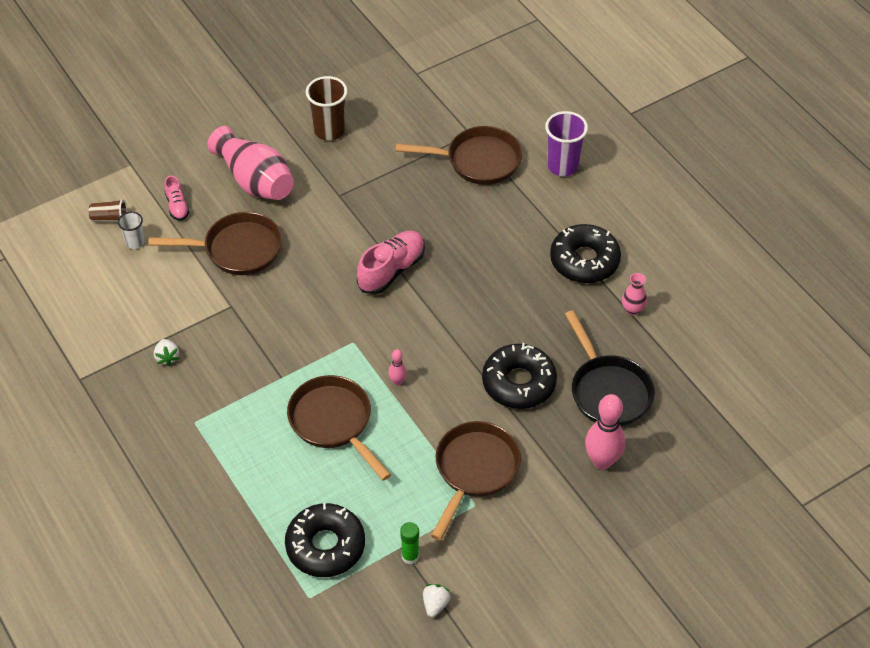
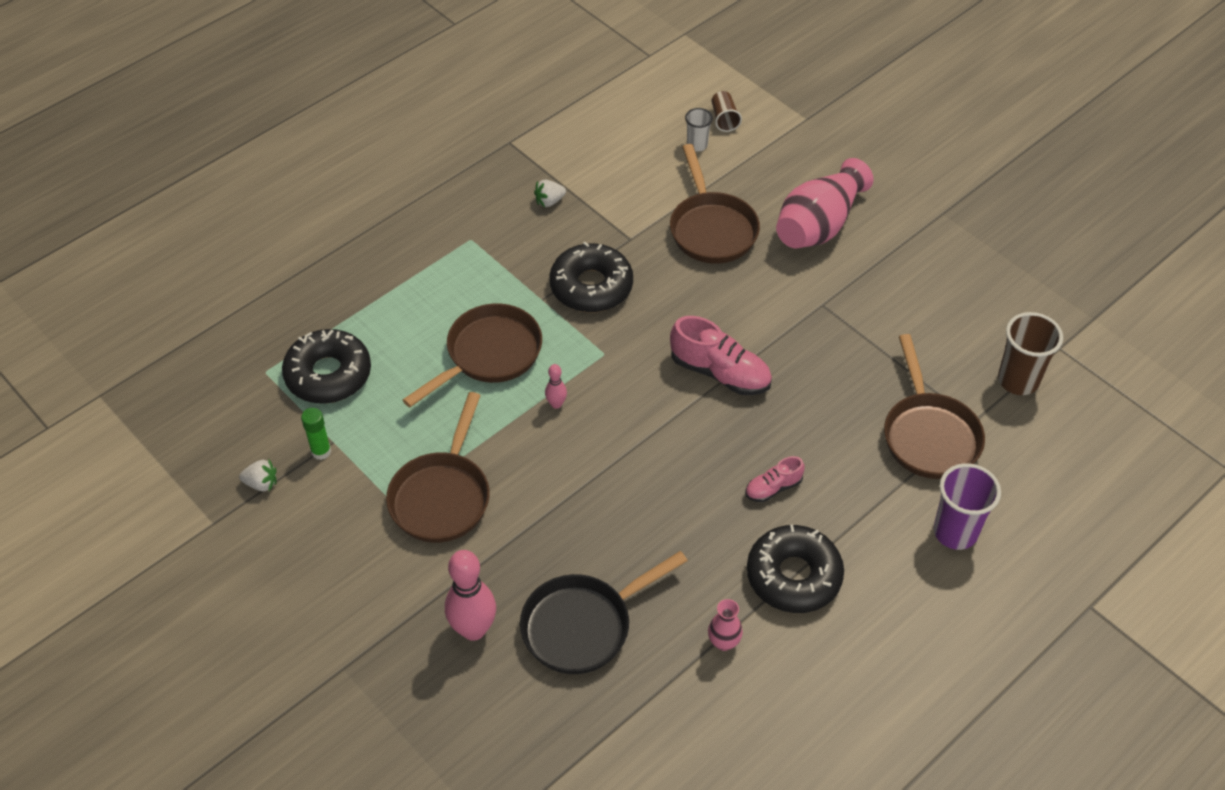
camera: 80 degrees right, 0 degrees up
(177, 206) = (758, 167): pink shoe -> pink shoe (773, 488)
(329, 131) = (923, 278): brown cup -> brown cup (1018, 380)
(474, 470) = (442, 496): brown pan -> brown pan turned 90 degrees clockwise
(518, 383) = (577, 525): black donut -> black donut (591, 286)

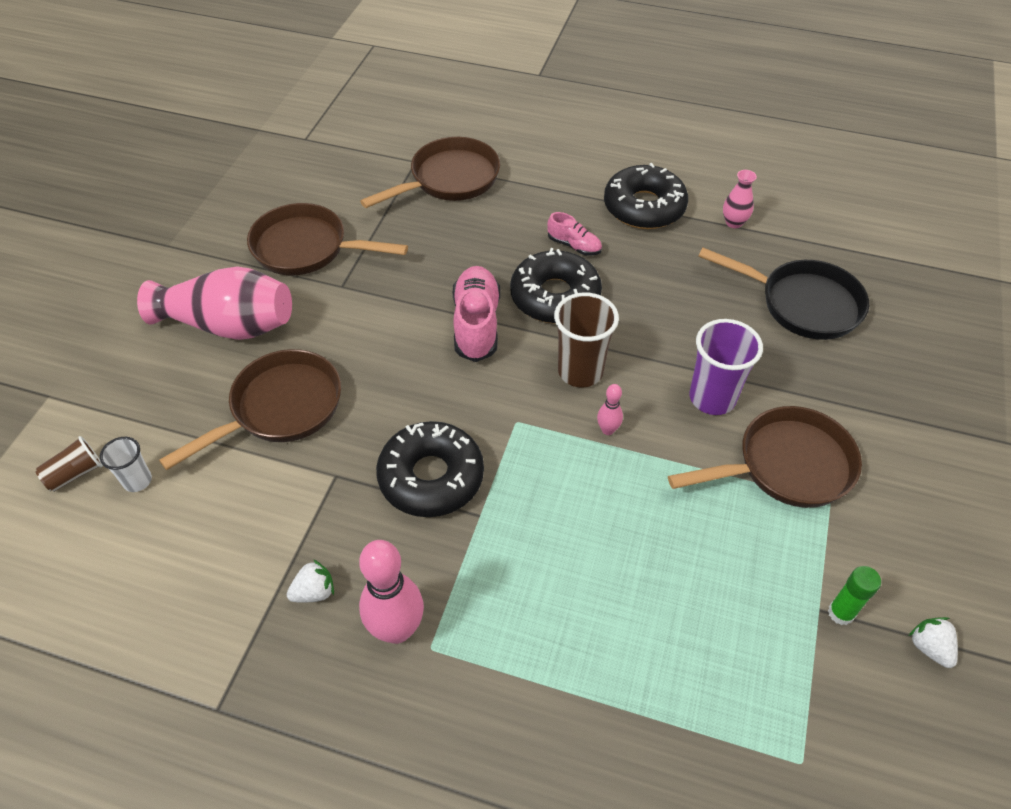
camera: 120 degrees left, 0 degrees up
(328, 374) = (745, 679): black donut -> black donut (555, 297)
(473, 629) = (878, 370): pink bowling pin -> pink bowling pin (397, 629)
(489, 355) = (592, 523): brown pan -> brown pan (306, 248)
(549, 201) = (314, 592): white strawberry -> white strawberry turned 60 degrees counterclockwise
(955, 532) = (531, 143): purple cup -> purple cup (712, 398)
(1018, 380) = (356, 150): brown cup -> brown cup (580, 371)

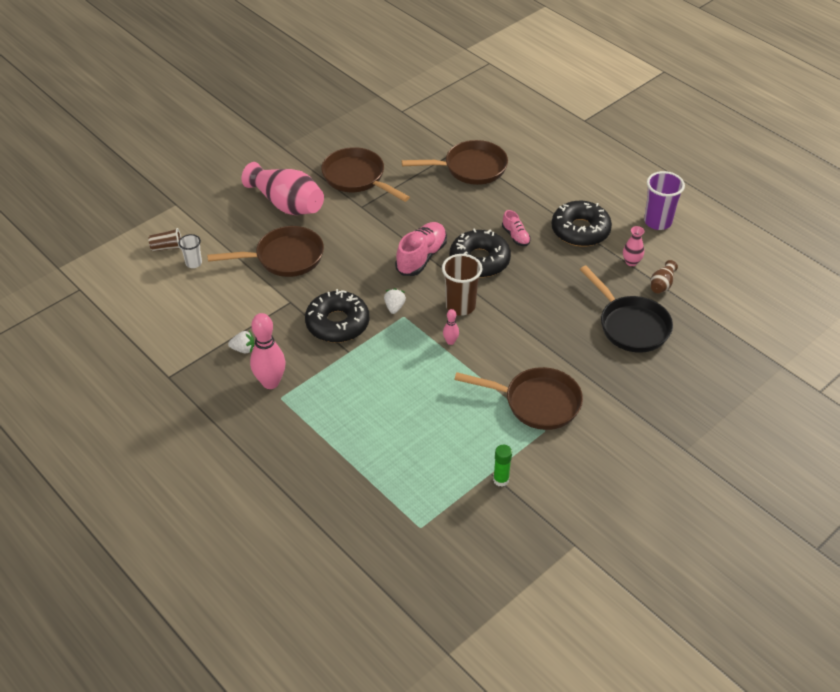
camera: 30 degrees right, 5 degrees down
(712, 398) = (525, 351): purple cup -> purple cup (657, 222)
(790, 236) = (662, 284): none -> brown vase
(929, 647) = (534, 516): white strawberry -> white strawberry (394, 307)

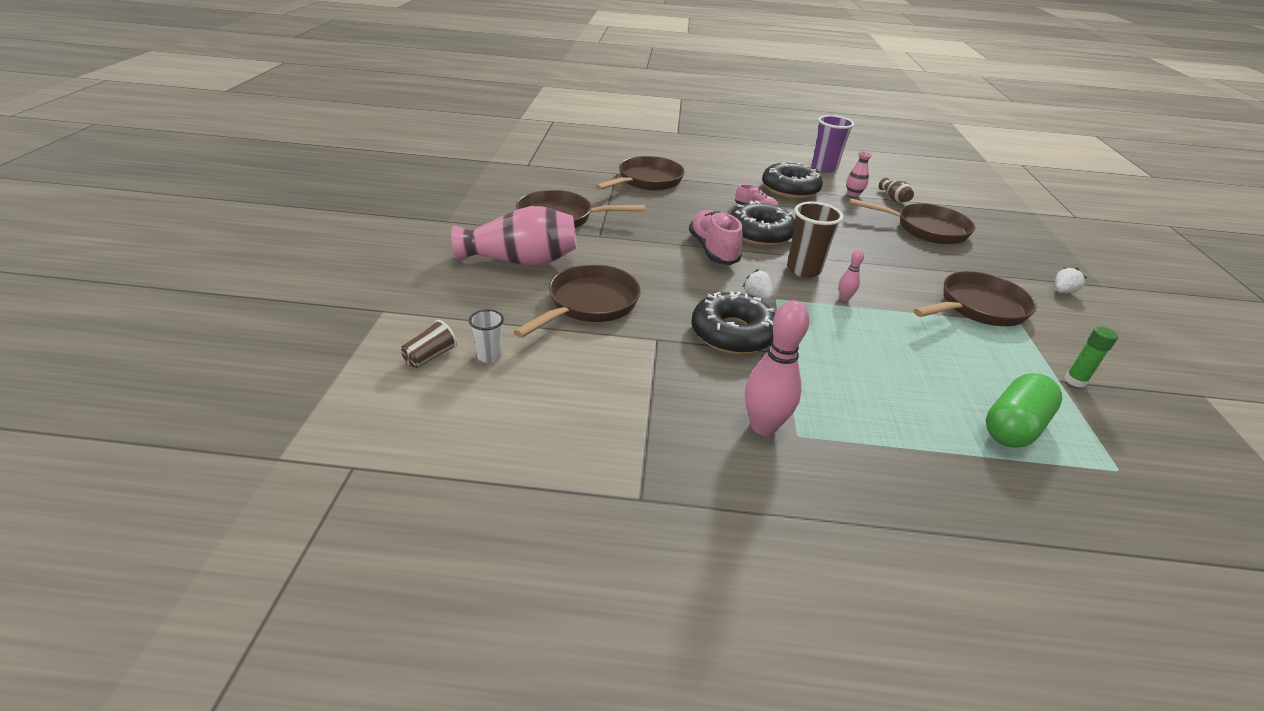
camera: 45 degrees left, 10 degrees down
(243, 349) = (681, 410): white strawberry -> white strawberry (1062, 291)
(405, 471) = (1013, 426): none -> green capsule
(631, 326) = (926, 229): black pan -> brown pan

